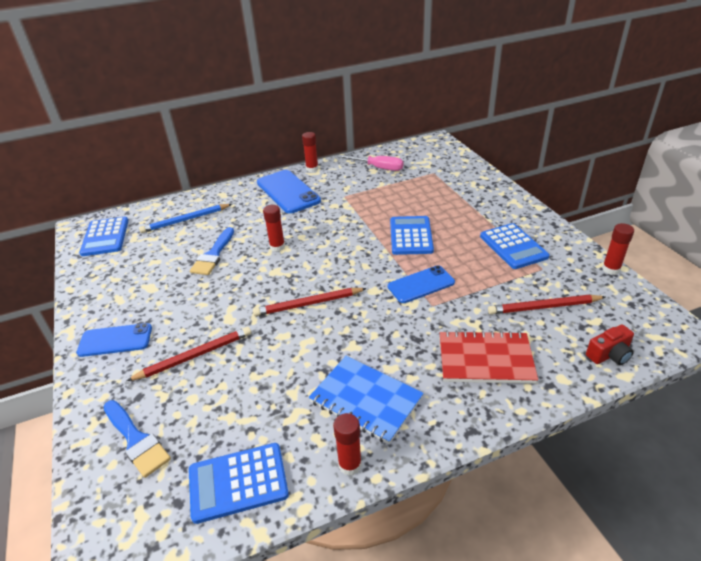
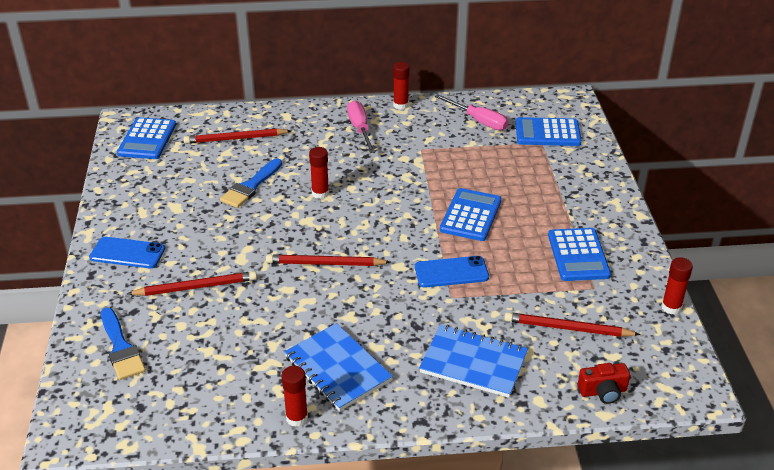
camera: 15 degrees right, 0 degrees up
(185, 220) = (236, 139): blue pencil -> red pencil
(238, 482) = (195, 405): blue calculator -> blue calculator (547, 133)
(288, 192) = (360, 129): blue phone -> pink screwdriver
(485, 359) = (473, 363): red notebook -> blue notebook

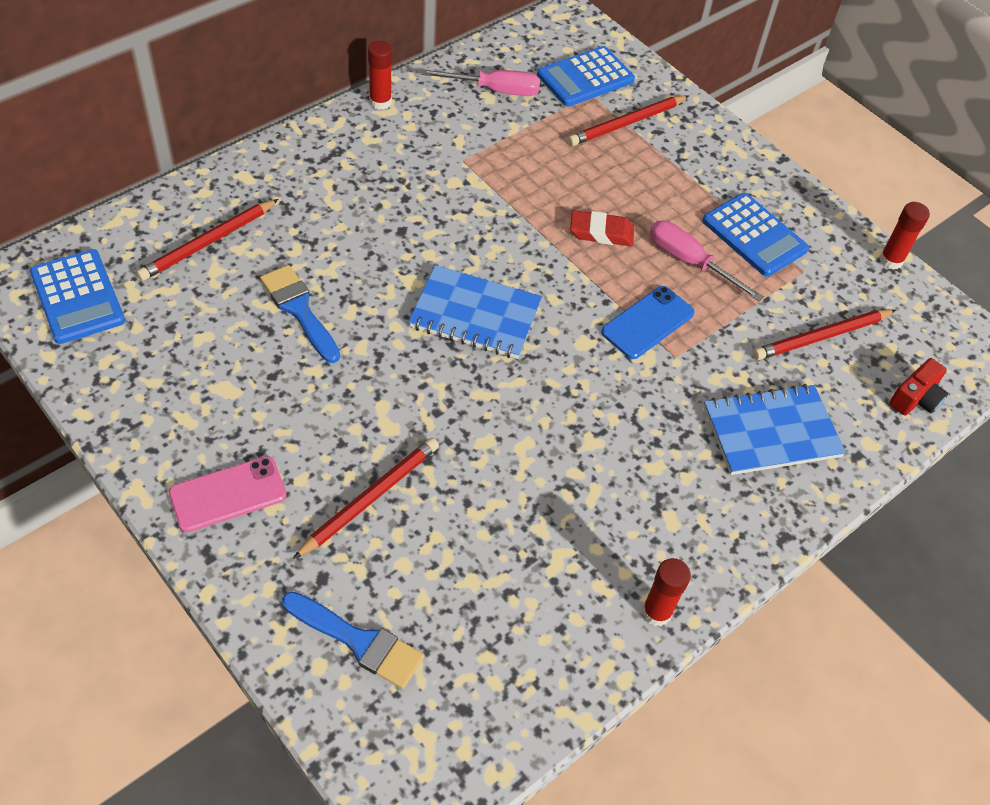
camera: 40 degrees left, 15 degrees up
(127, 253) = (228, 494): blue phone -> pink phone
(250, 186) = (299, 310): blue brush -> blue brush turned 150 degrees clockwise
(320, 193) = (399, 280): red glue stick -> none
(325, 263) = (498, 381): red pencil -> red pencil (627, 123)
(337, 369) = (641, 520): blue notebook -> blue notebook (475, 315)
(360, 129) = (361, 159): pink screwdriver -> pink screwdriver (689, 262)
(471, 215) = (601, 233): blue calculator -> red eraser

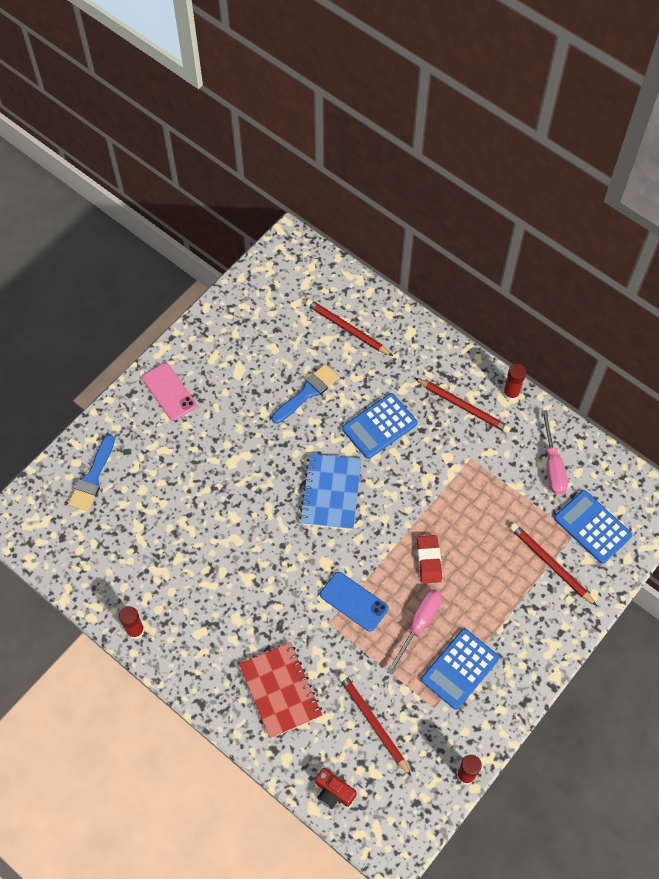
camera: 85 degrees right, 10 degrees up
(77, 297) = (285, 277): blue calculator -> blue calculator (379, 426)
(370, 499) = (181, 463): red pencil -> red pencil (463, 406)
(771, 432) = (280, 691): blue notebook -> red notebook

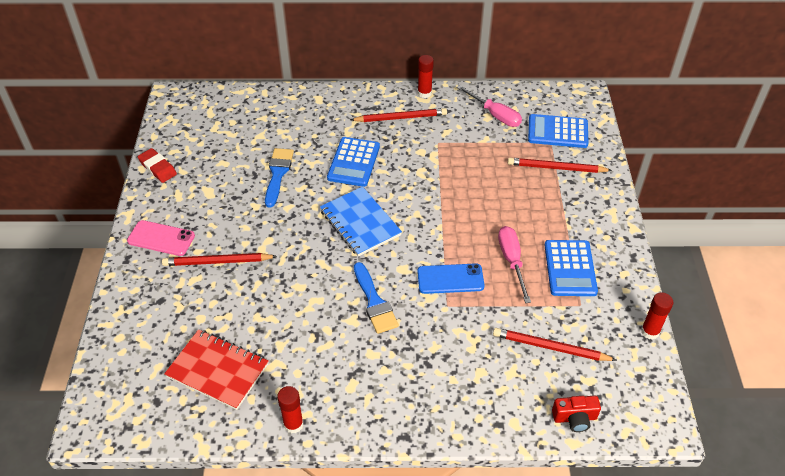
camera: 40 degrees left, 15 degrees down
(92, 478) = (145, 338): blue brush -> blue brush (374, 302)
(280, 691) = (459, 378): red notebook -> red notebook (217, 370)
(347, 329) = (270, 121): red pencil -> red pencil (218, 262)
(429, 560) = (475, 218): red eraser -> red eraser (158, 168)

